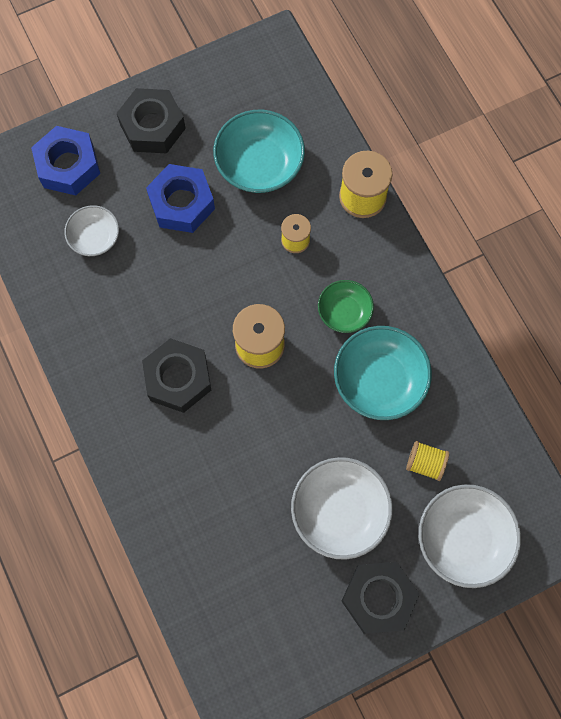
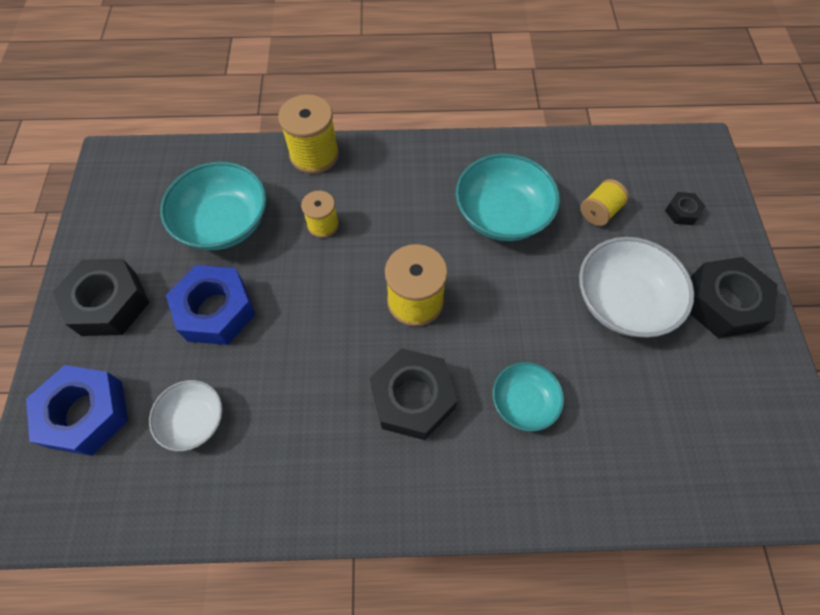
camera: 65 degrees left, 10 degrees down
(212, 461) = (523, 402): none -> turquoise bowl
(344, 312) = (419, 214): green bowl -> none
(463, 538) = (682, 212): white bowl -> black nut

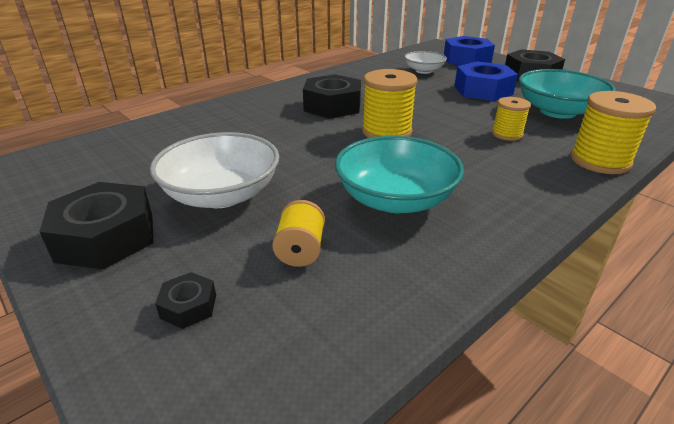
camera: 140 degrees right, 30 degrees down
(523, 402) = (263, 126): turquoise bowl -> none

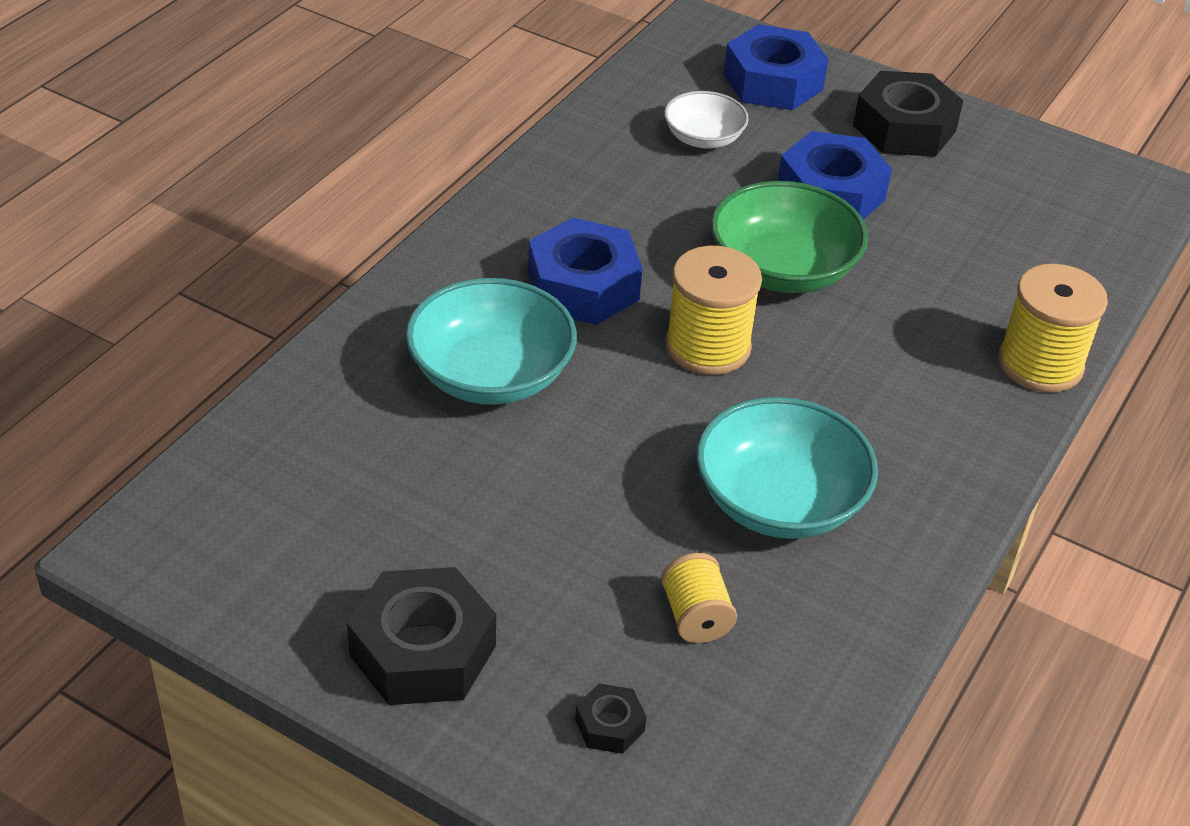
camera: 20 degrees left, 10 degrees up
(222, 195) = (529, 541): white bowl -> none
(332, 106) = (583, 286): black nut -> blue nut
(445, 111) = (783, 269): none -> green bowl
(507, 134) = (898, 320): yellow spool -> none
(557, 111) = (966, 241): turquoise bowl -> turquoise bowl (491, 374)

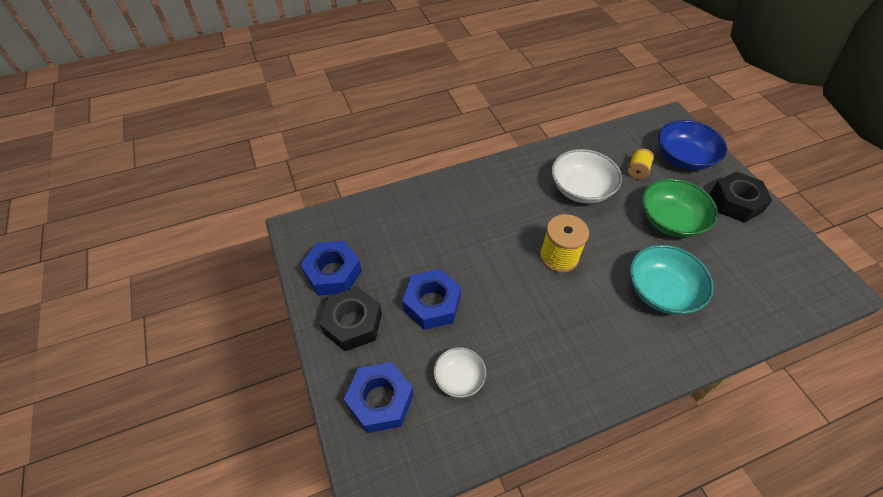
camera: 140 degrees left, 10 degrees up
(583, 286) = (592, 315): blue nut -> blue nut (333, 273)
(609, 725) = (683, 158): black nut -> blue bowl
(779, 501) = (581, 189): turquoise bowl -> white bowl
(783, 269) = (494, 275): green bowl -> green bowl (670, 220)
(1040, 364) = (439, 186): yellow spool -> none

